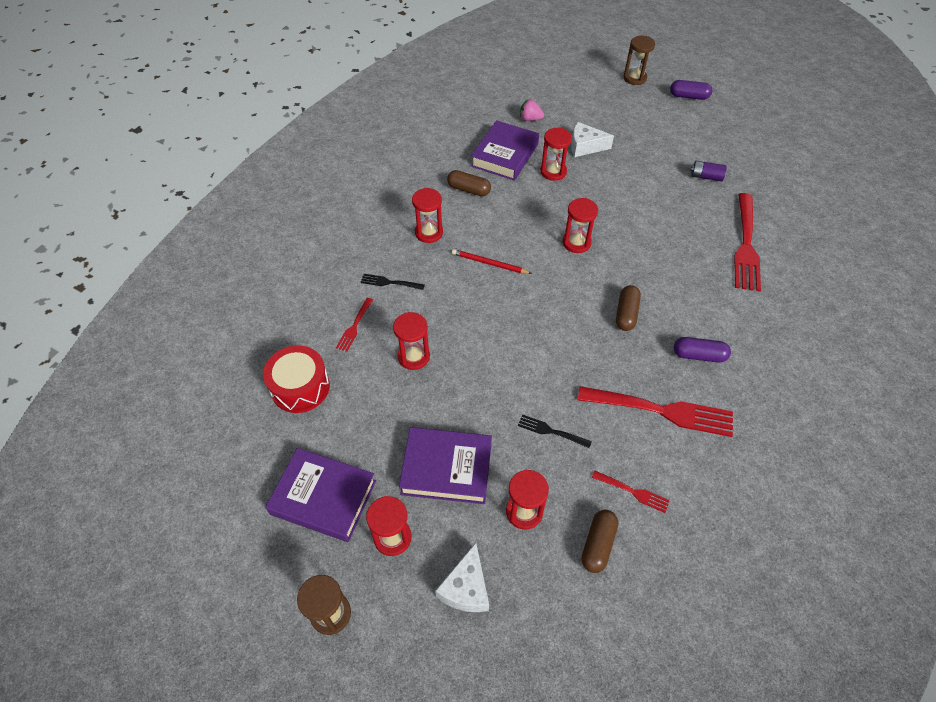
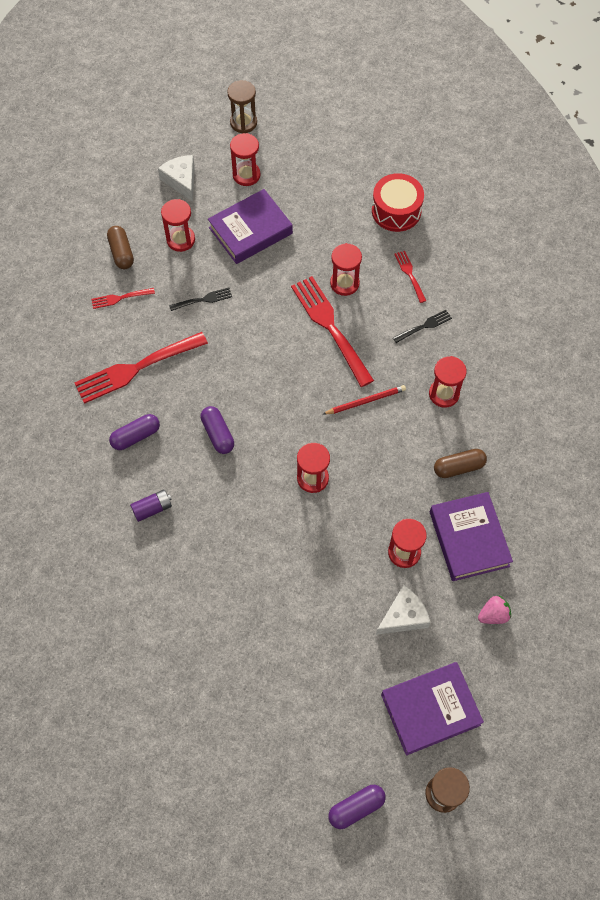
camera: 140 degrees right, 10 degrees up
(323, 497) = (308, 166): purple book -> purple book (430, 709)
(626, 314) = (218, 434): brown capsule -> purple capsule
(706, 177) = (251, 666): purple battery -> purple battery (152, 508)
(745, 245) = (160, 592): red fork -> red fork (330, 327)

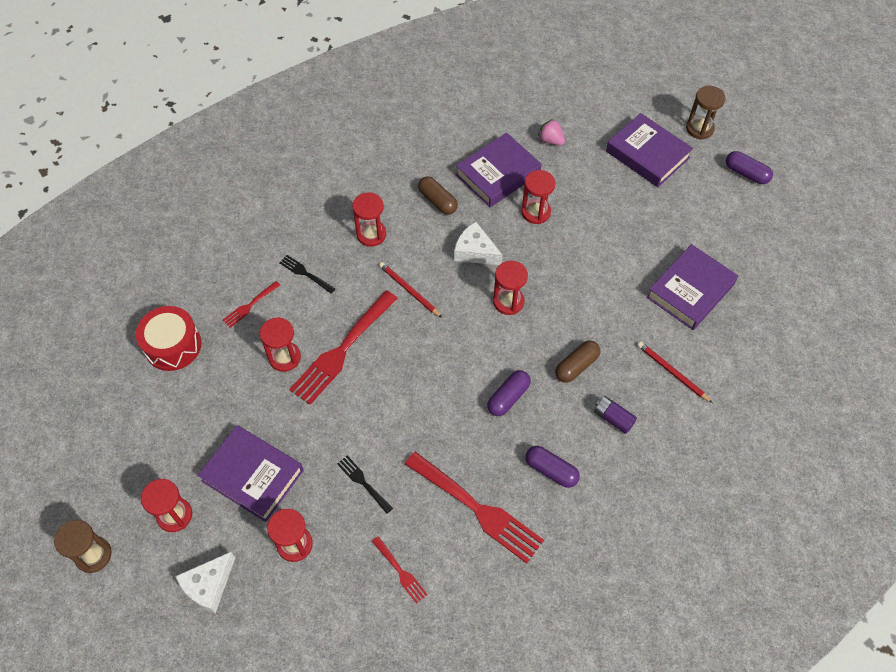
camera: 115 degrees left, 5 degrees down
(121, 253) = (339, 603): brown capsule -> brown capsule (576, 366)
(167, 583) = (672, 372): none -> red pencil
(241, 652) = (690, 291): none -> purple book
(403, 616) = (588, 194): white cheese -> white cheese (475, 251)

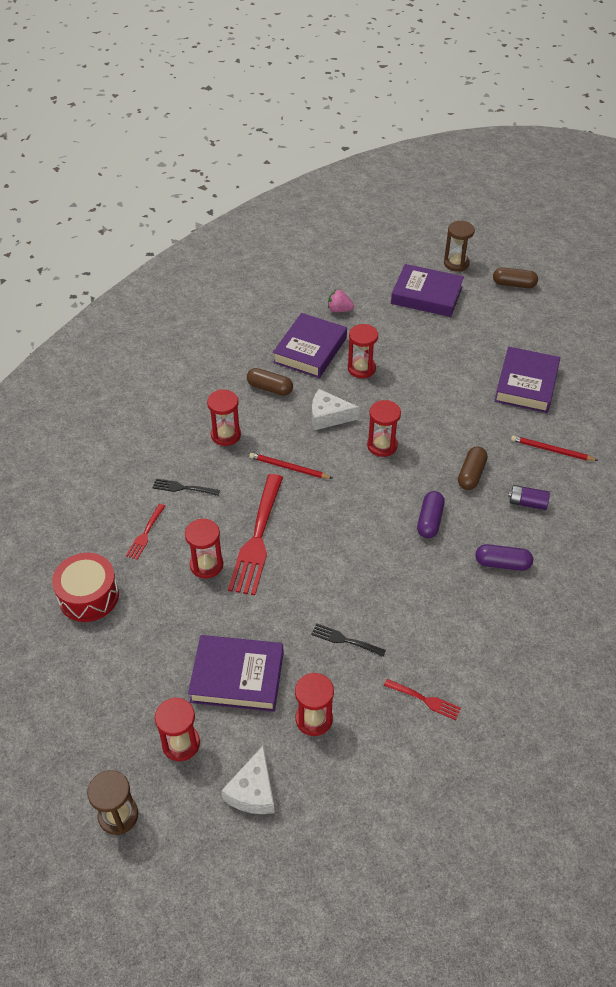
camera: 25 degrees left, 10 degrees down
(477, 509) = (459, 620): red fork -> none
(746, 173) = (514, 284): purple capsule -> brown capsule

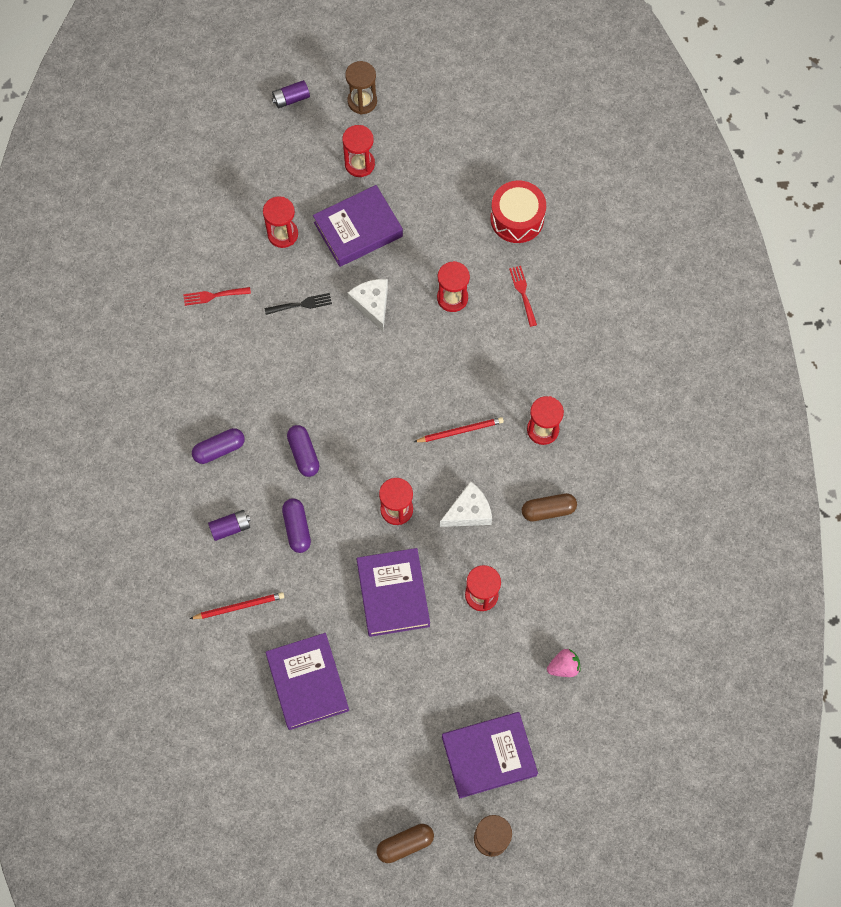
camera: 145 degrees right, 20 degrees up
(183, 488) = (531, 353): black fork -> none
(190, 874) = (291, 99): none -> purple battery
(253, 791) = (289, 165): white cheese -> white cheese (372, 304)
(257, 538) = (432, 346): red fork -> none
(310, 350) = (549, 586): purple book -> purple book (393, 594)
(471, 474) = (297, 528): brown capsule -> purple capsule

